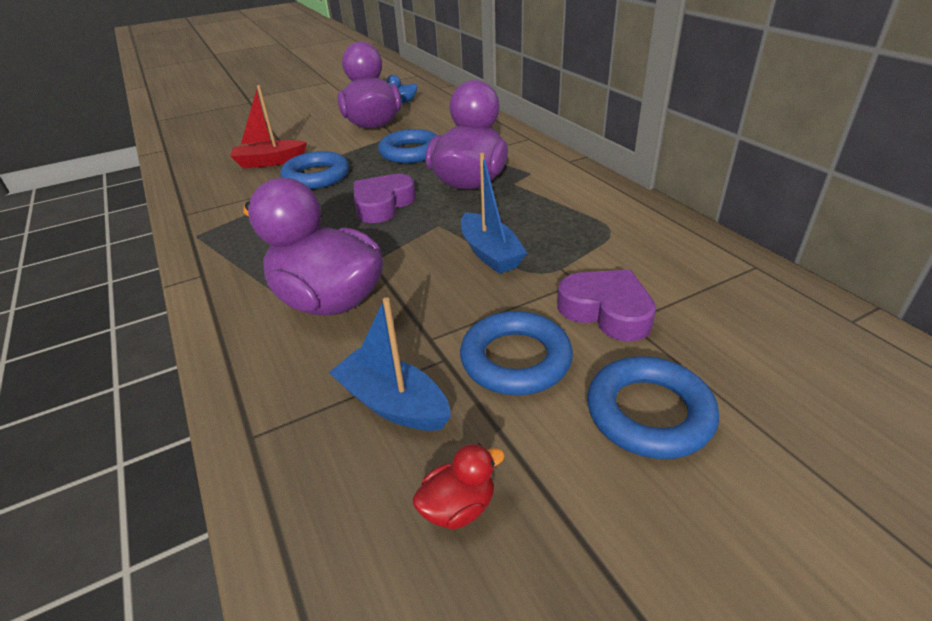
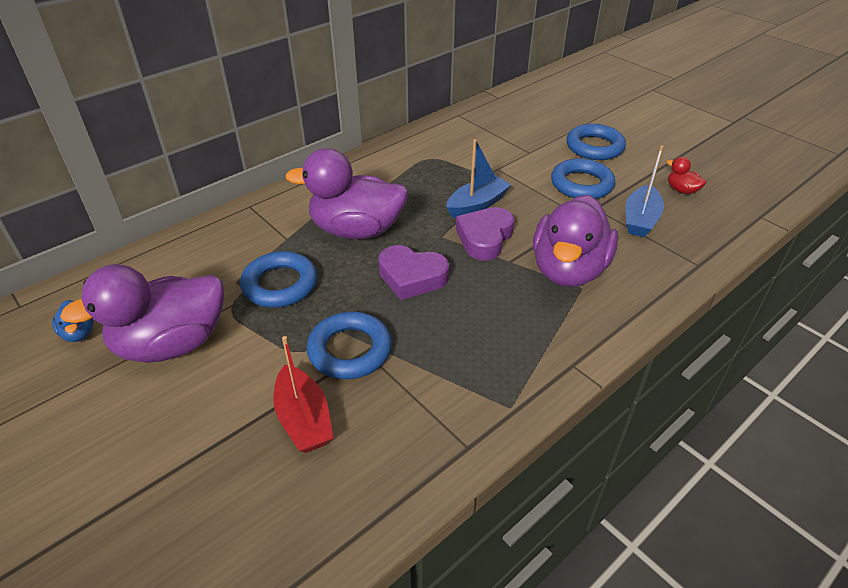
camera: 105 degrees left, 5 degrees up
(606, 311) = (523, 158): purple heart -> purple heart (485, 238)

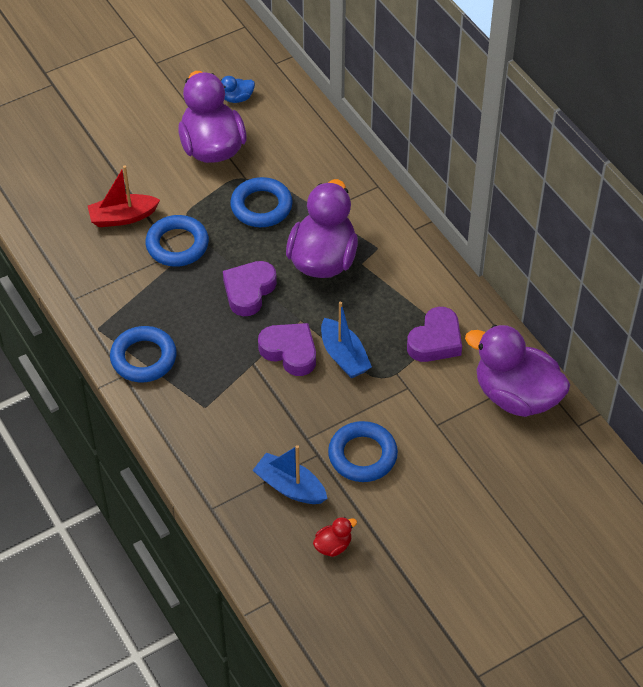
camera: 100 degrees right, 10 degrees up
(441, 159) = (435, 341): none -> purple heart
(568, 270) = (229, 403): purple duck -> purple duck (516, 396)
(594, 147) = (437, 492): blue ring -> blue ring (143, 358)

